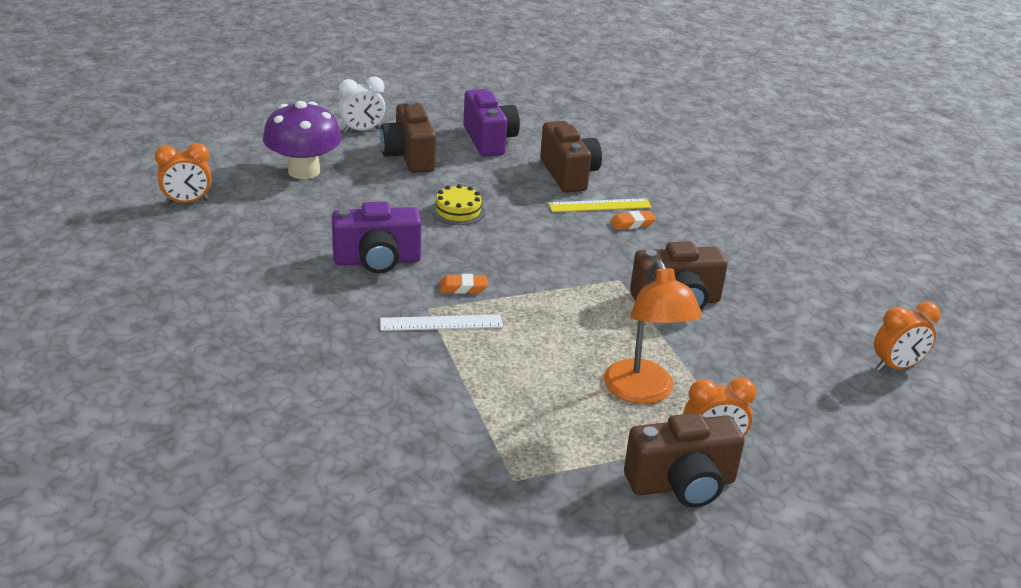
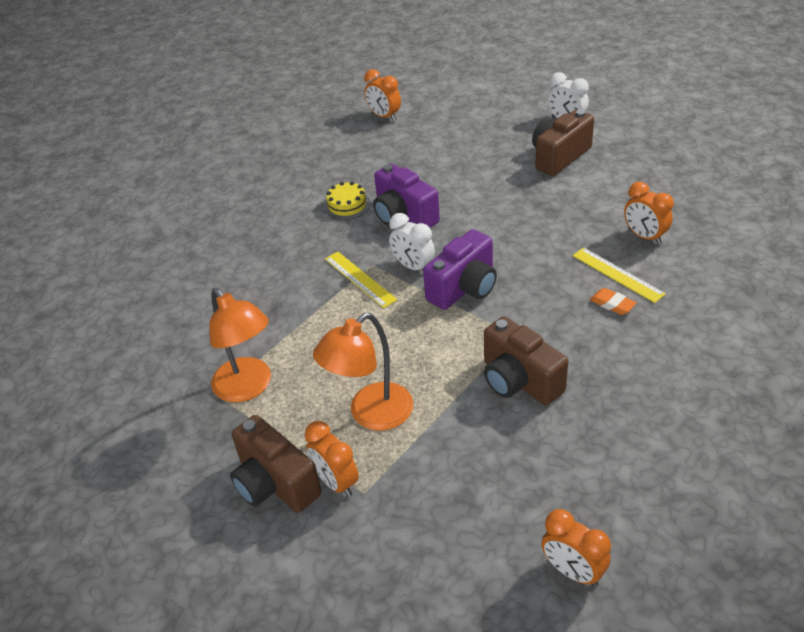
camera: 65 degrees right, 10 degrees up
(304, 171) = (477, 131): purple mushroom -> none
(441, 323) = (360, 279): white ruler -> yellow ruler
(458, 211) = (512, 214): yellow cake -> yellow cake (347, 205)
(463, 288) = (413, 266): orange eraser -> white clock
(489, 140) = (639, 175): purple camera -> purple camera (464, 288)
(527, 453) = (248, 388): none -> orange lamp
(568, 174) = (644, 236): brown camera -> orange clock

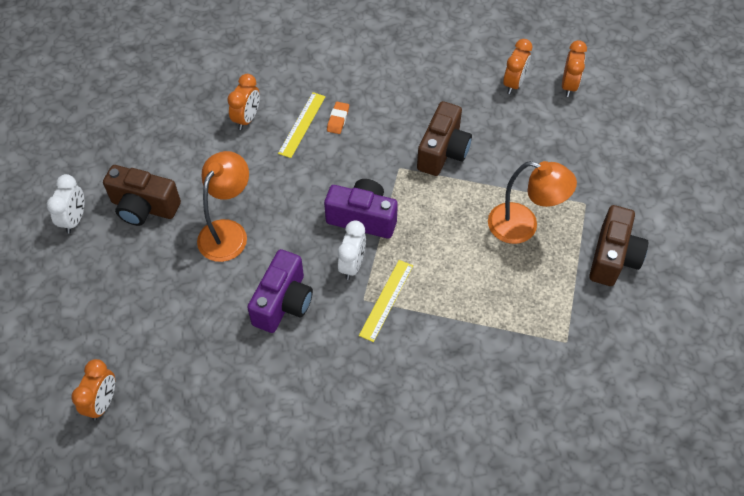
camera: 120 degrees left, 15 degrees up
(248, 388) = (547, 322): orange lamp -> orange lamp (228, 232)
(336, 482) = (588, 222): orange clock -> orange clock (514, 83)
(347, 205) = (284, 362): yellow cake -> none

